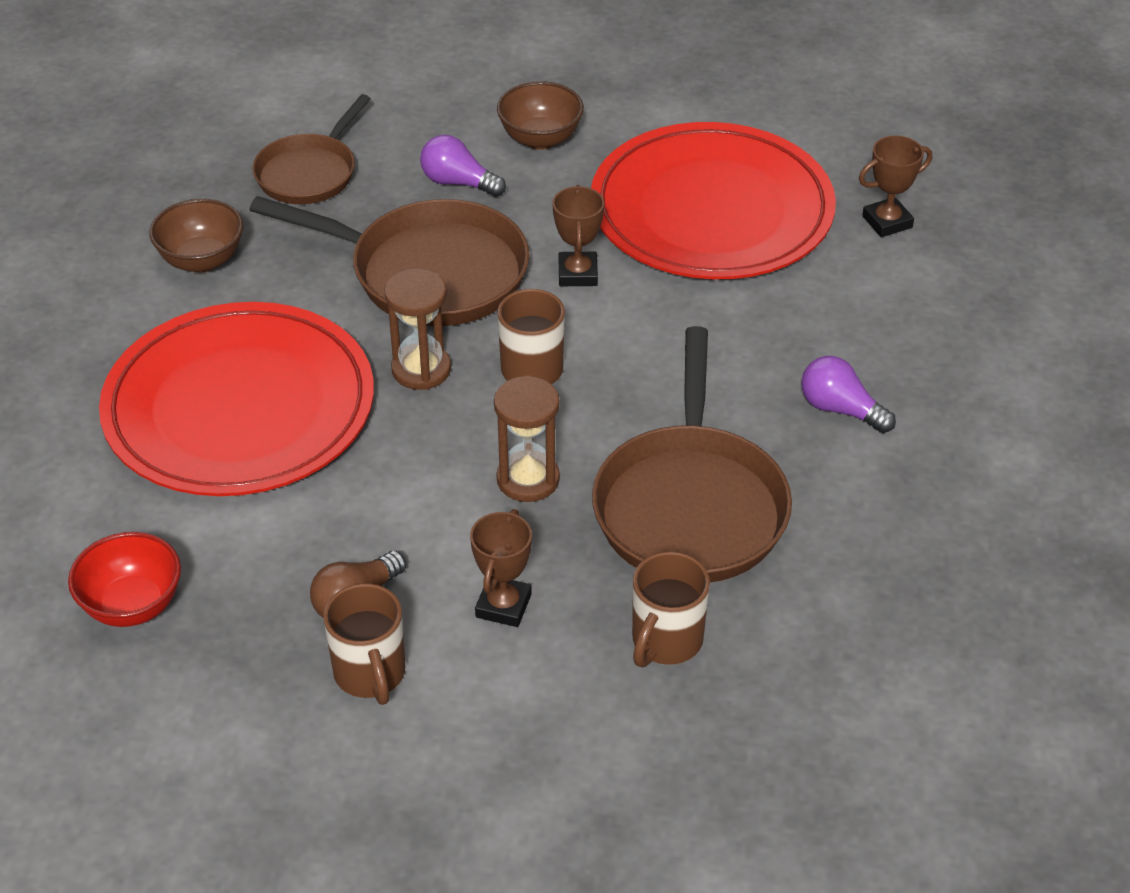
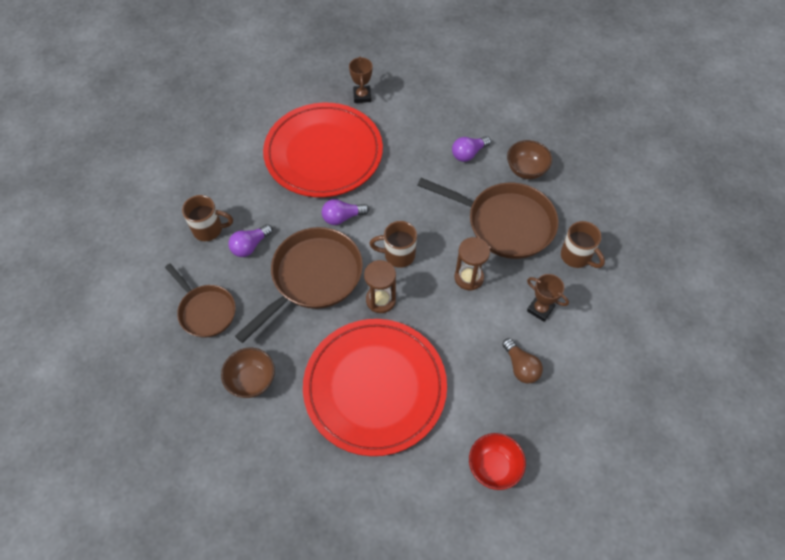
camera: 70 degrees left, 15 degrees up
(370, 674) = (565, 372): brown mug -> brown mug (209, 230)
(540, 139) = (235, 201): brown bowl -> brown bowl (526, 170)
(577, 274) = (342, 217): brown trophy -> purple light bulb

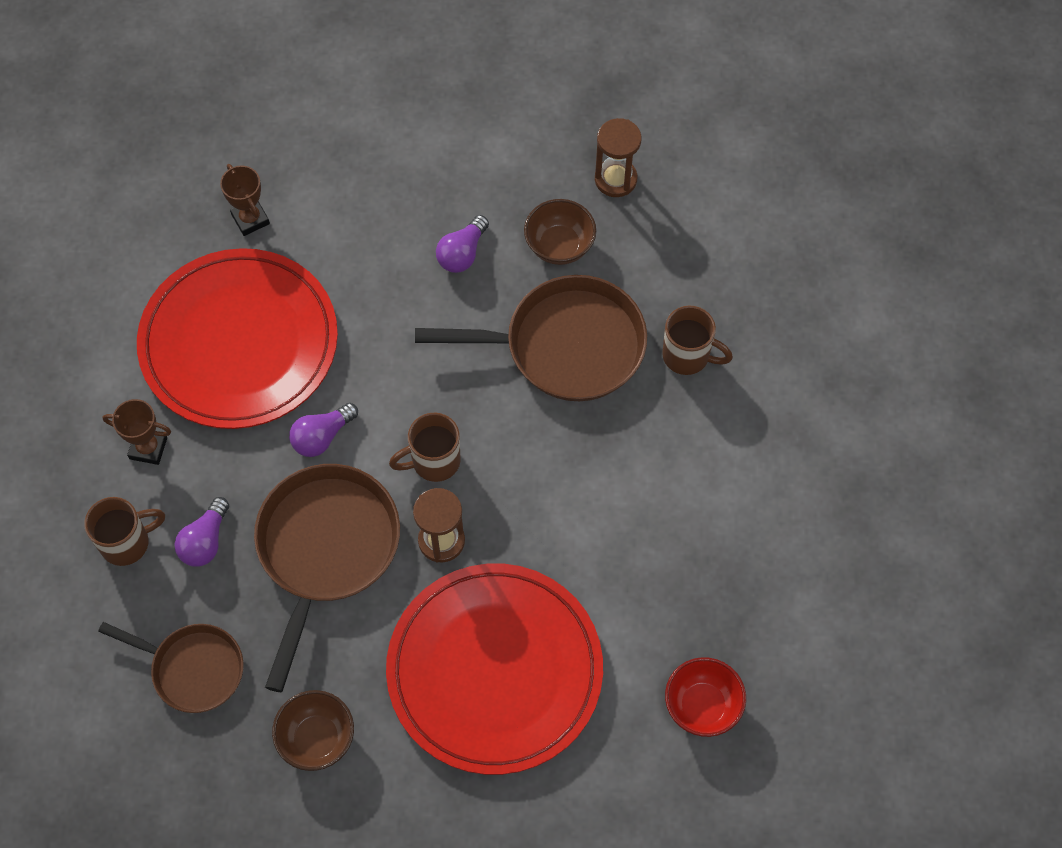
camera: 25 degrees left, 5 degrees up
(469, 277) = (551, 452): brown hourglass -> brown hourglass (615, 179)
(520, 367) = (679, 553): brown light bulb -> none
(540, 309) = (670, 457): brown trophy -> brown trophy (148, 448)

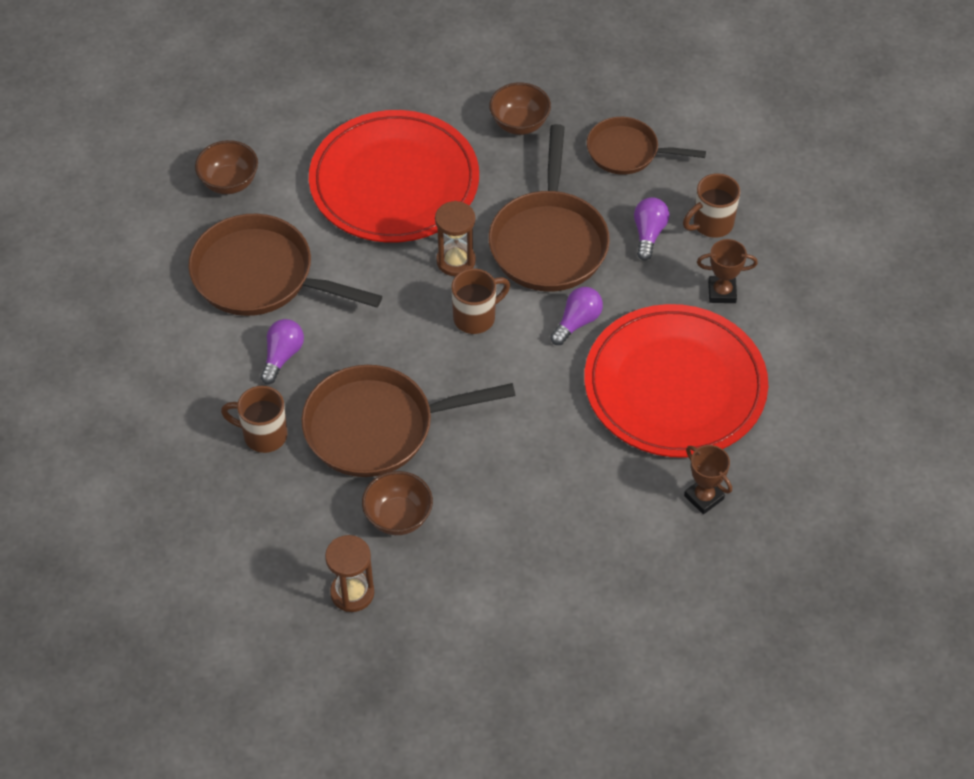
camera: 170 degrees right, 10 degrees down
(462, 253) = (491, 496): purple light bulb -> purple light bulb (282, 356)
(674, 557) = (261, 276): none -> brown pan
(702, 706) = (229, 182): red bowl -> brown bowl

